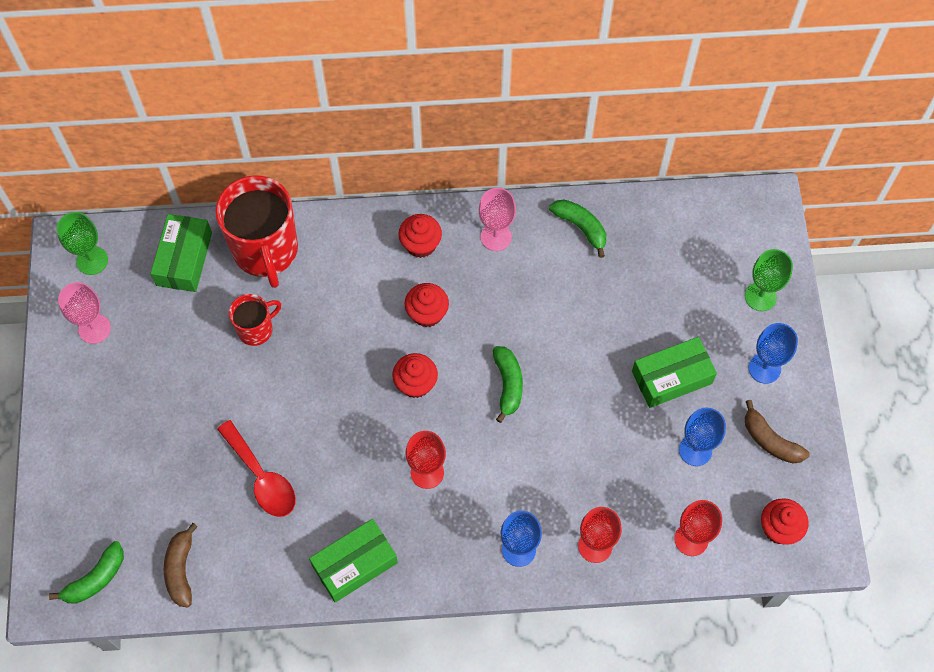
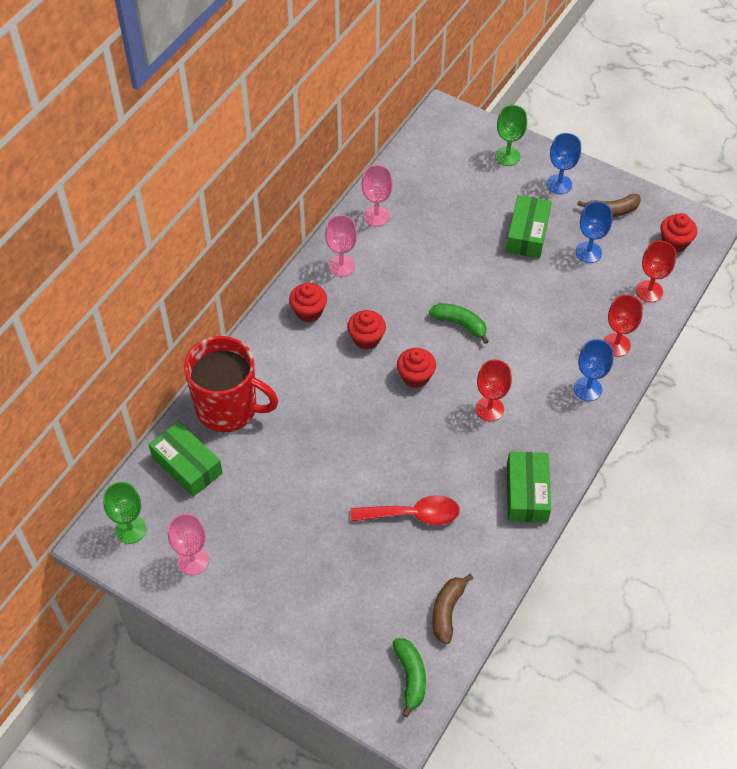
camera: 55 degrees left, 10 degrees down
(181, 569) = (447, 611): brown banana -> brown banana turned 75 degrees clockwise
(256, 329) = (288, 451): red mug -> none
(581, 227) = (376, 216): green banana -> pink goblet

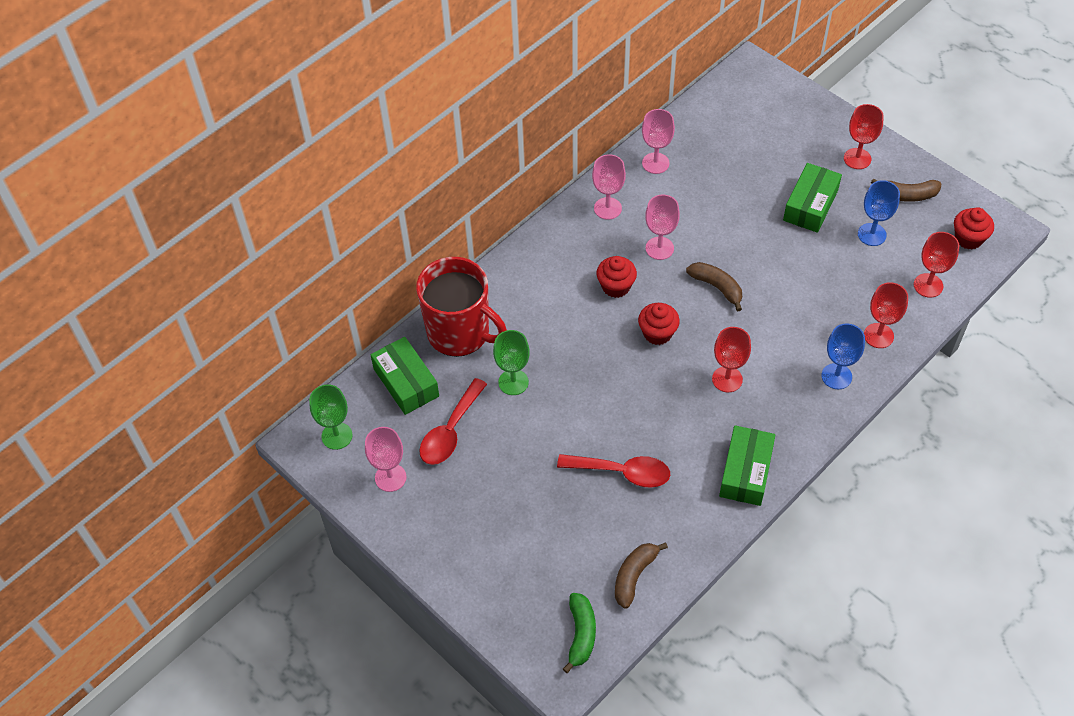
camera: 15 degrees right, 0 degrees up
(241, 504) = (450, 431): none -> red spoon
(308, 311) = (563, 249): red cupcake -> none
(398, 296) = (659, 248): none -> pink goblet
(460, 324) = (717, 287): green banana -> brown banana
(507, 156) = (808, 121): green goblet -> green goblet (513, 382)
(559, 184) = (857, 158): blue goblet -> red goblet

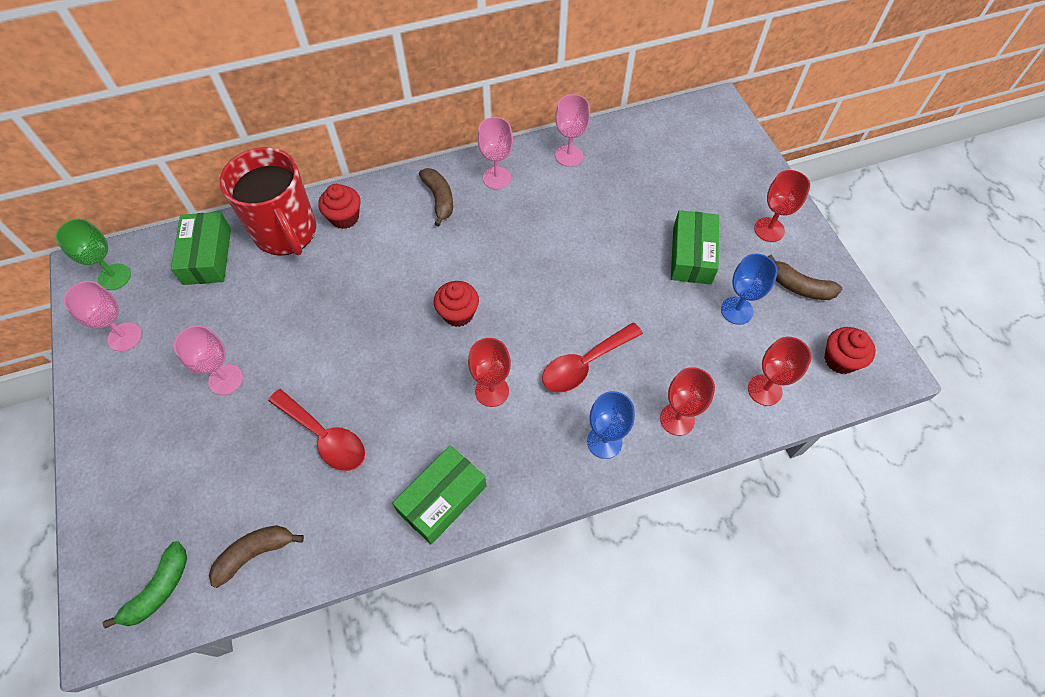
camera: 25 degrees right, 5 degrees up
(450, 431) = (208, 318): red spoon -> red spoon (585, 364)
(513, 382) = (295, 299): green goblet -> none
(616, 286) = (452, 252): red cupcake -> red cupcake (344, 217)
(659, 248) = (518, 234): pink goblet -> pink goblet (226, 379)
(717, 287) = (546, 295): brown banana -> brown banana (439, 199)
(810, 205) = (692, 255): green box -> green box turned 45 degrees counterclockwise

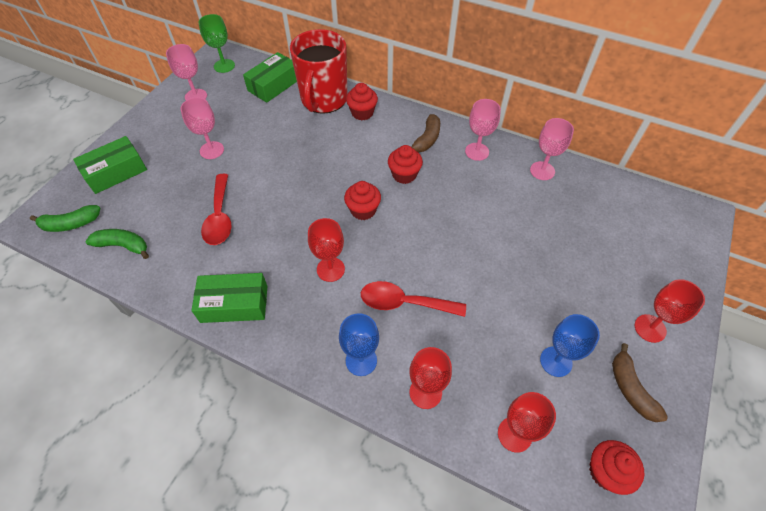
camera: 45 degrees right, 5 degrees down
(255, 553) = (123, 246): brown banana -> green banana
(457, 250) = (404, 175): none -> red cupcake
(692, 255) = (562, 297): green box -> green box (116, 172)

